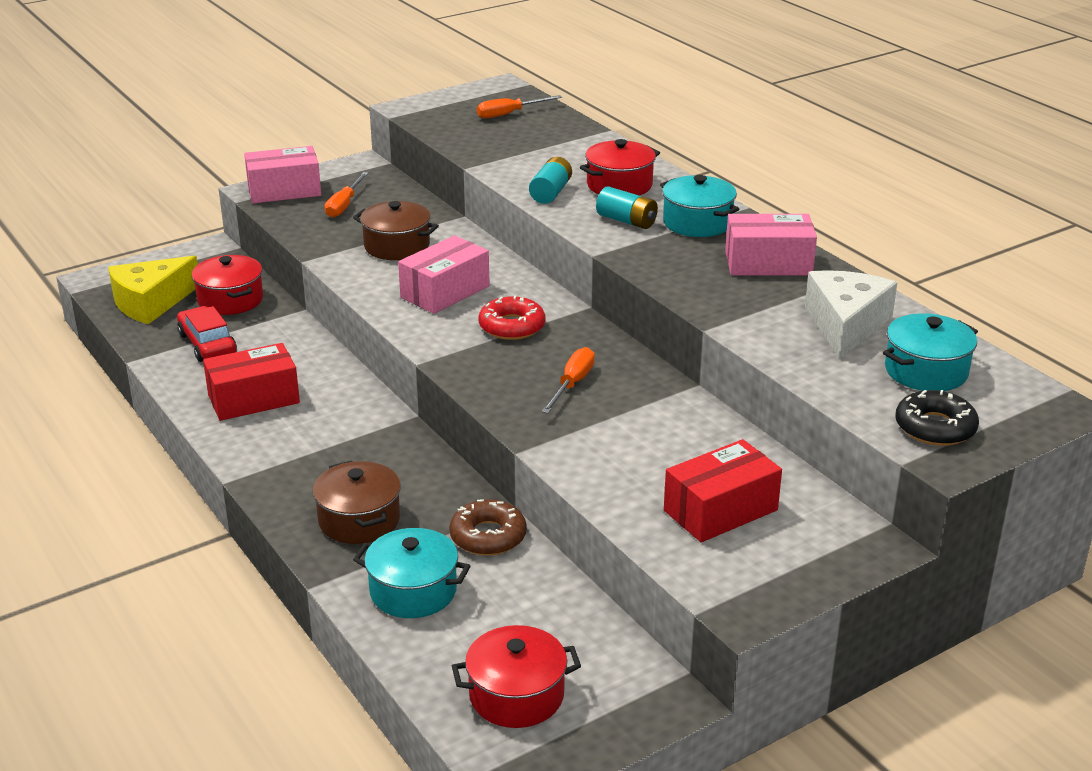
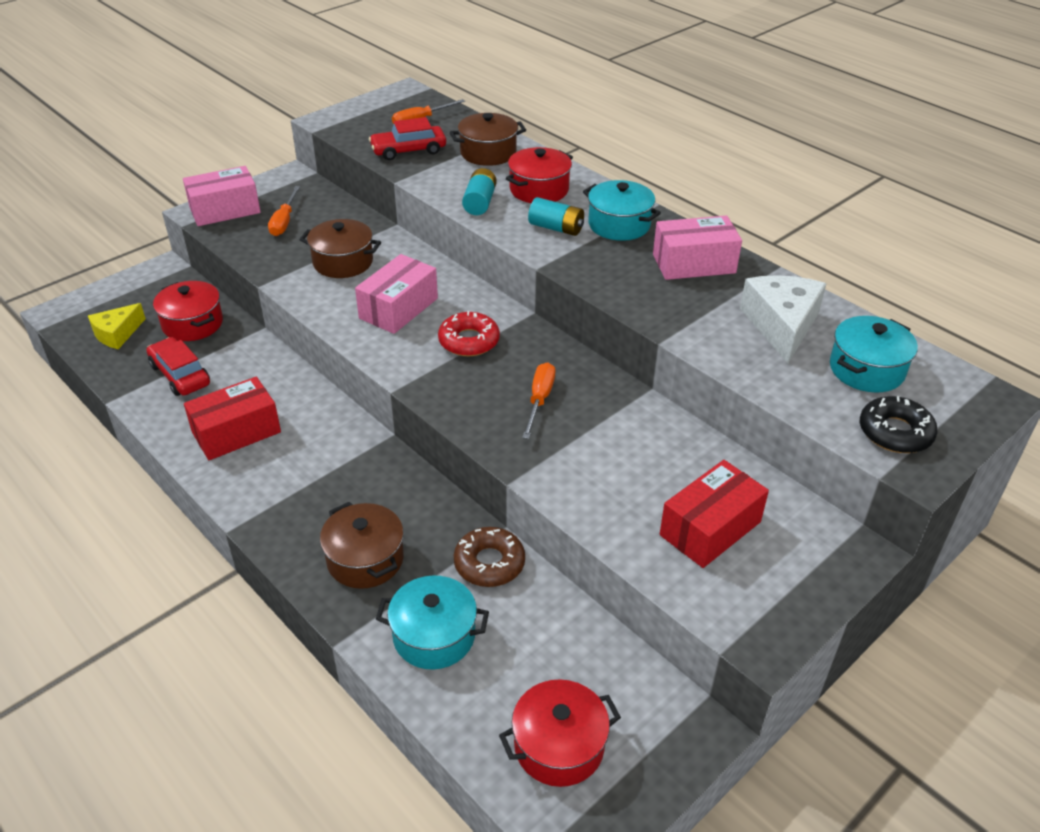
camera: 10 degrees left, 10 degrees up
(151, 302) = (117, 334): yellow cheese -> yellow cheese, size x0.64
(488, 140) = (408, 150): none -> red car
(574, 148) = (488, 153): none -> brown pot

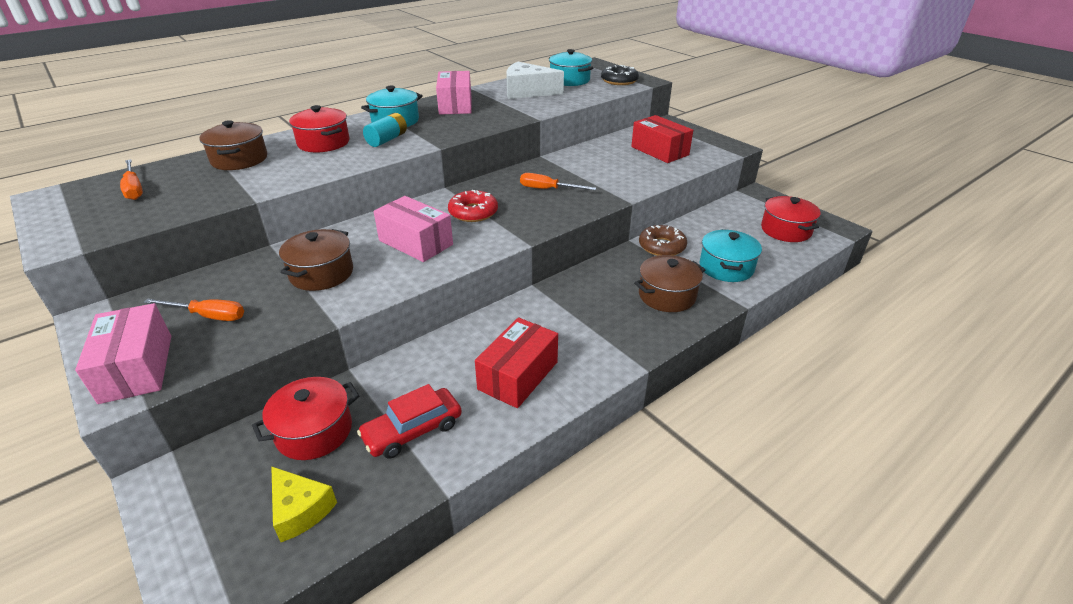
camera: 85 degrees left, 5 degrees down
(236, 432) = (518, 375): red box -> red box turned 60 degrees clockwise
(408, 150) = (195, 195): red car -> none
(480, 202) = (327, 165): turquoise battery -> none

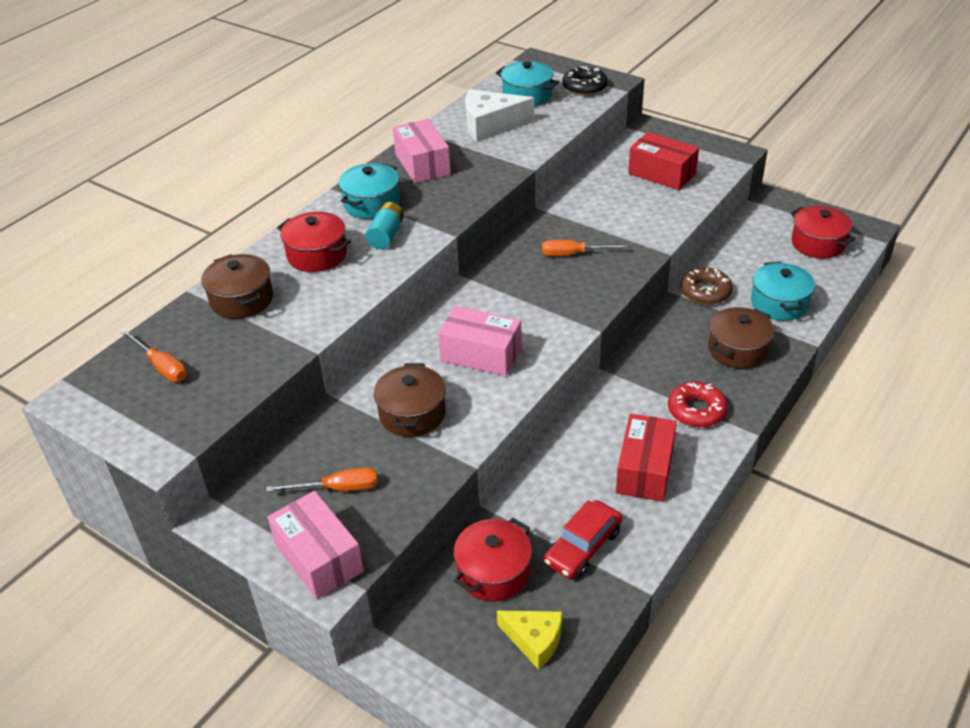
camera: 15 degrees left, 5 degrees up
(473, 212) = (514, 302): red donut -> red donut (696, 410)

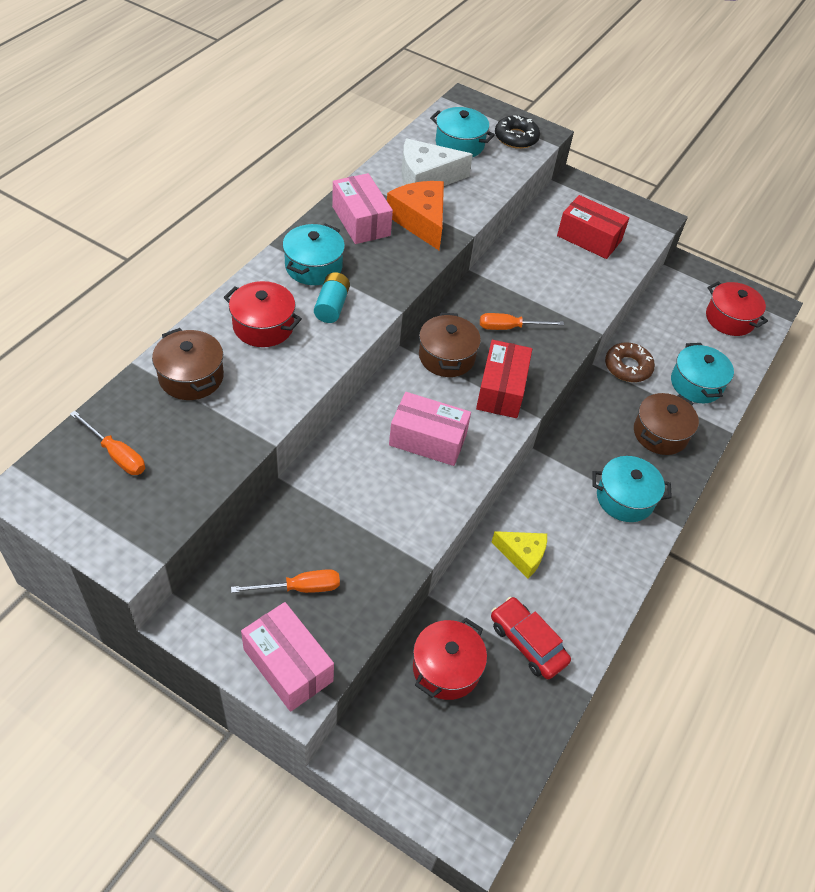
camera: 10 degrees left, 10 degrees up
(412, 414) = (366, 505): brown pot -> brown pot (446, 357)
(482, 161) = (420, 221): none -> orange cheese
(534, 640) = (488, 741): yellow cheese -> yellow cheese (522, 555)
(583, 547) = (527, 643): red car -> red car turned 105 degrees clockwise
(644, 470) = (580, 561): red box -> red box (501, 390)
(696, 410) = (625, 498): red donut -> turquoise pot

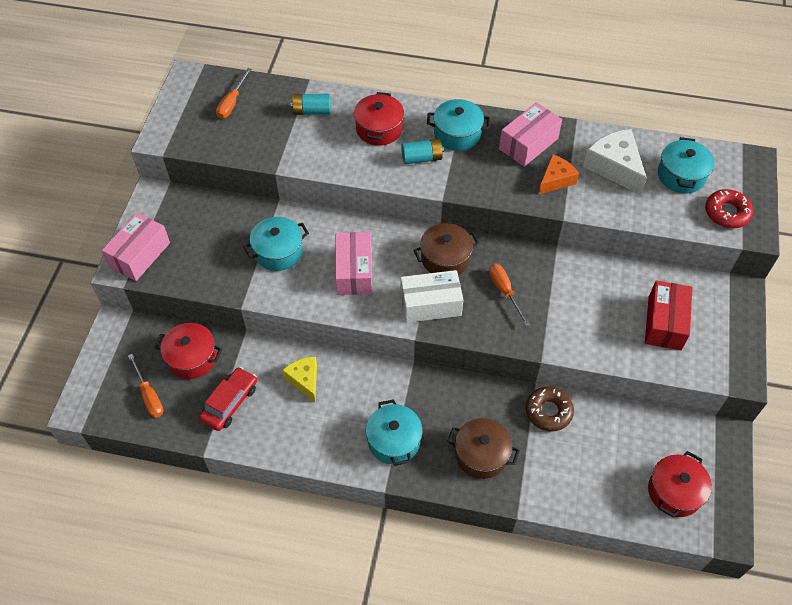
camera: 75 degrees right, 5 degrees up
(191, 377) = (312, 111): brown pot -> turquoise battery
(299, 588) = (196, 241): orange screwdriver -> orange screwdriver (149, 395)
(420, 221) = (556, 180): orange cheese -> orange cheese, size x0.64
(501, 390) = (430, 304): red box -> white box
(516, 138) = (727, 213): black donut -> red donut
(522, 555) = (304, 380): yellow cheese -> yellow cheese turned 150 degrees clockwise
(696, 384) = (561, 475): turquoise pot -> turquoise pot (278, 252)

